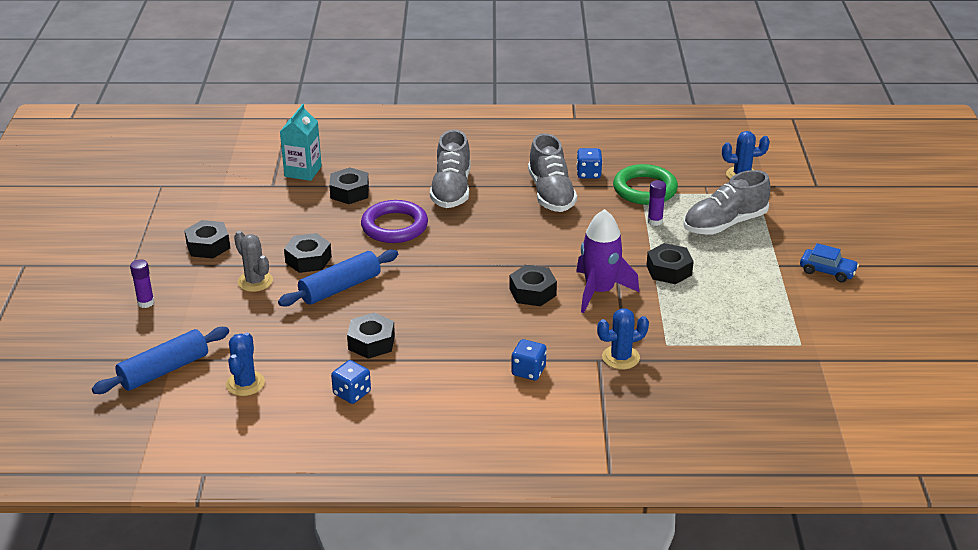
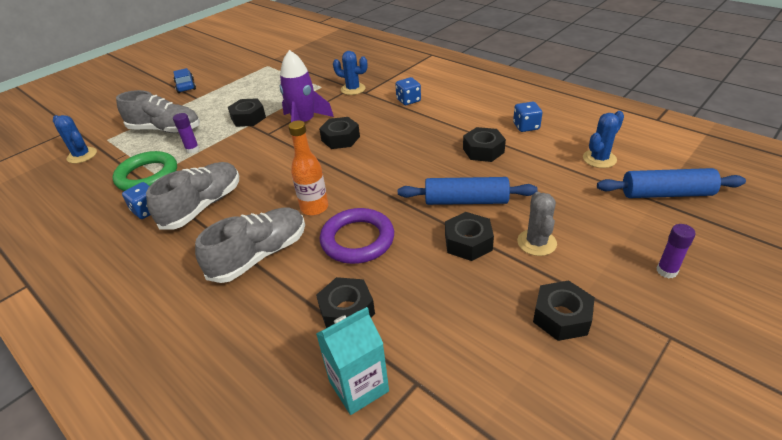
camera: 135 degrees left, 5 degrees up
(460, 230) = (314, 208): none -> orange bottle

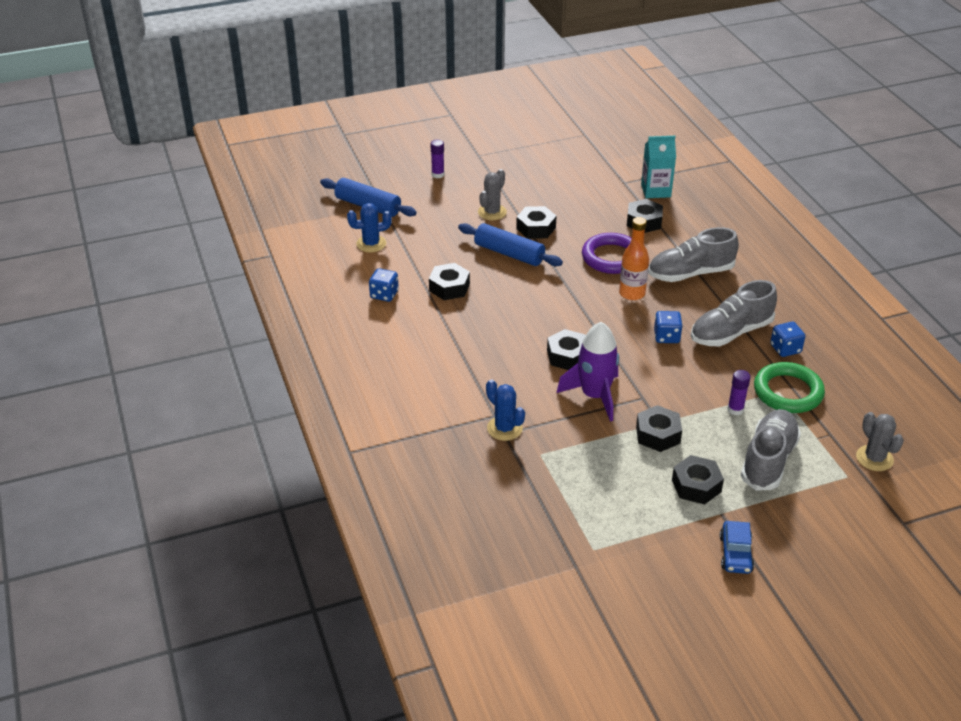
camera: 155 degrees left, 0 degrees up
(82, 155) = (874, 458): blue cactus -> grey cactus
(165, 130) = (768, 460): grey shoe -> grey shoe turned 75 degrees clockwise
(408, 100) = (457, 378): blue dice -> blue dice (666, 337)
(561, 316) = (522, 178): black nut -> black nut (696, 486)

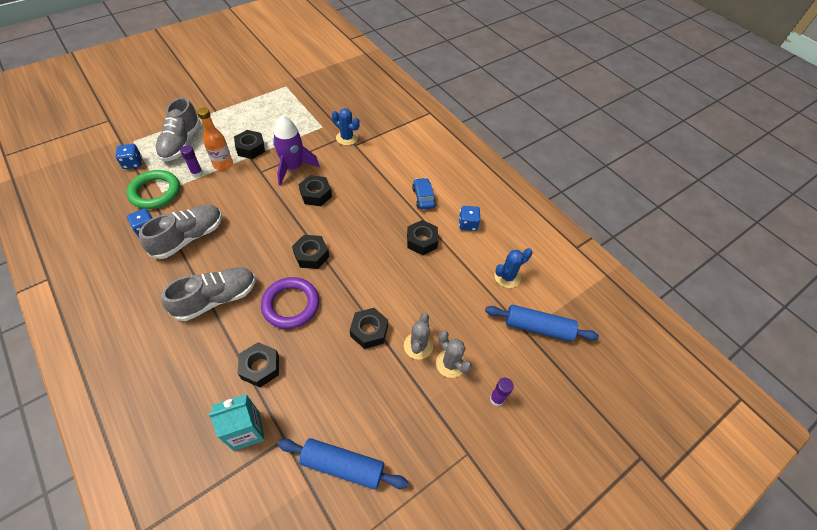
camera: 160 degrees right, 15 degrees up
(509, 253) = (385, 290): blue rolling pin -> blue rolling pin (342, 466)
(632, 293) = (270, 264): orange bottle -> orange bottle (223, 164)
(666, 337) = (242, 224): blue dice -> blue dice (133, 163)
(696, 486) = (228, 122): black nut -> black nut (311, 255)
(735, 554) = (211, 93): blue car -> blue car (423, 197)
(874, 458) = (110, 154): grey cactus -> grey cactus (450, 363)

